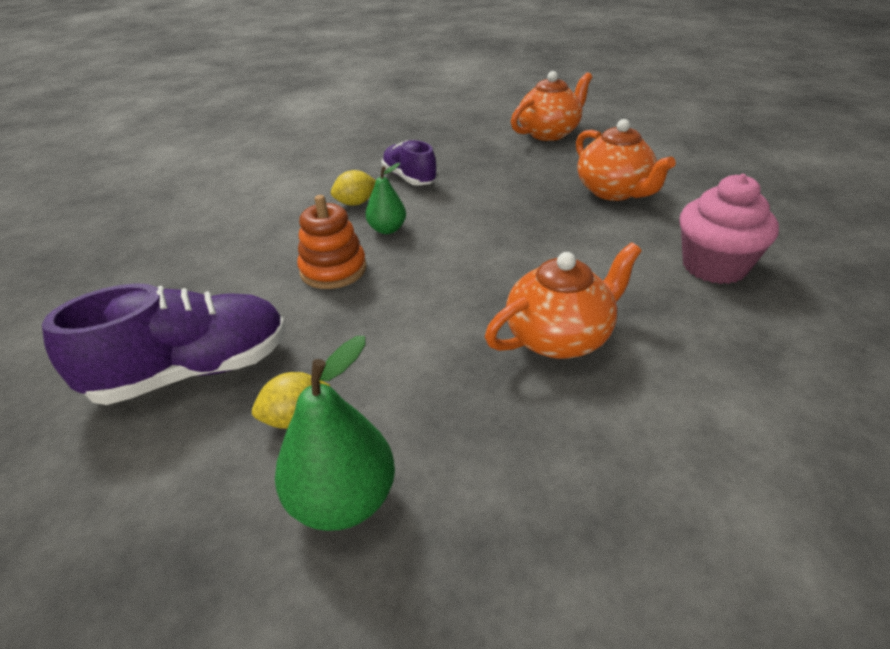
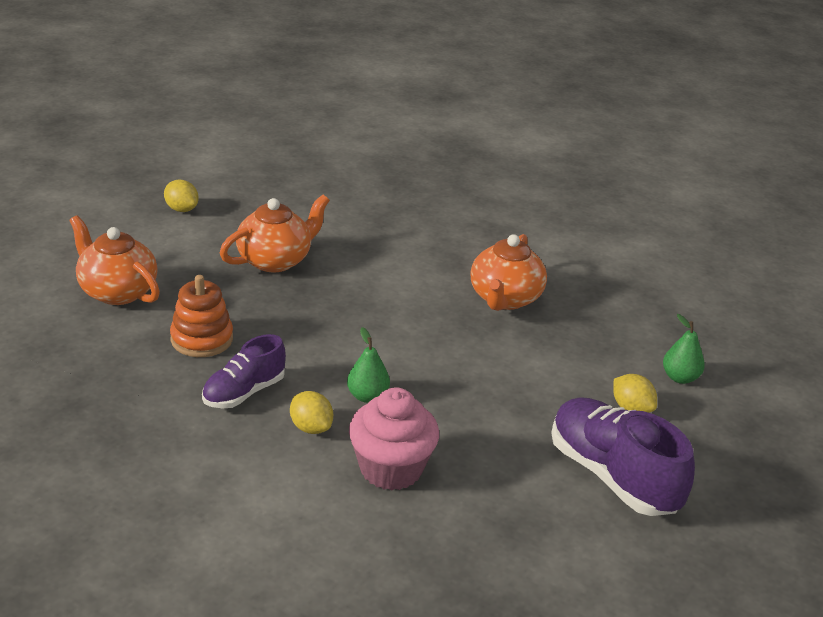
camera: 105 degrees left, 5 degrees down
(333, 270) = (449, 422): orange stacking toy -> orange stacking toy (202, 339)
(343, 500) = (680, 378): green pear -> green pear, size x0.61
(560, 337) = (505, 299): orange teapot -> orange teapot turned 120 degrees counterclockwise
(693, 150) = (181, 209): none -> yellow lemon
(714, 266) = (398, 229): pink cupcake -> pink cupcake (391, 469)

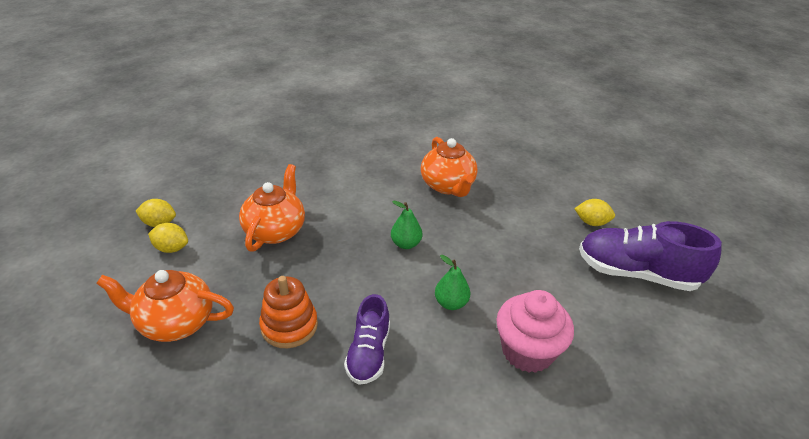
camera: 35 degrees left, 5 degrees up
(311, 427) = (444, 352): yellow lemon -> yellow lemon (171, 248)
(680, 378) = (588, 189): green pear -> green pear (406, 244)

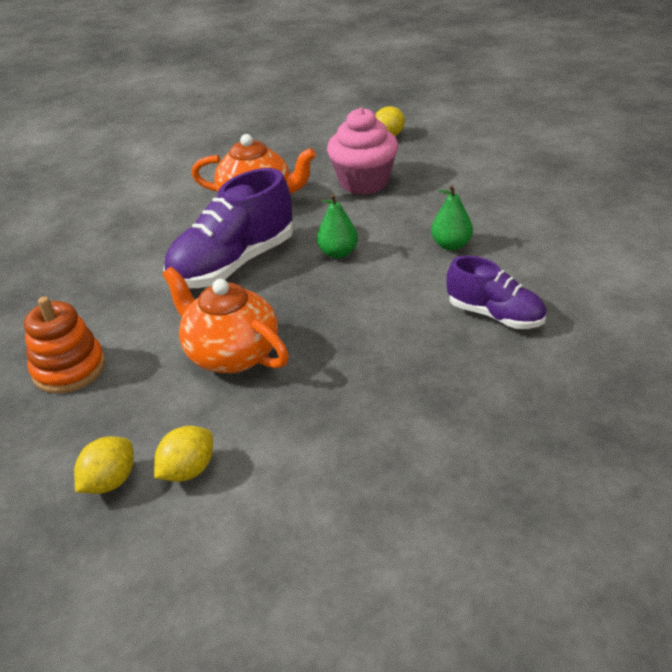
camera: 60 degrees left, 0 degrees up
(175, 322) = (358, 478): orange teapot -> none
(289, 326) = (422, 369): orange stacking toy -> orange stacking toy (69, 369)
(527, 351) = (537, 218): pink cupcake -> pink cupcake (364, 182)
(636, 273) = (471, 136): purple shoe -> purple shoe (233, 264)

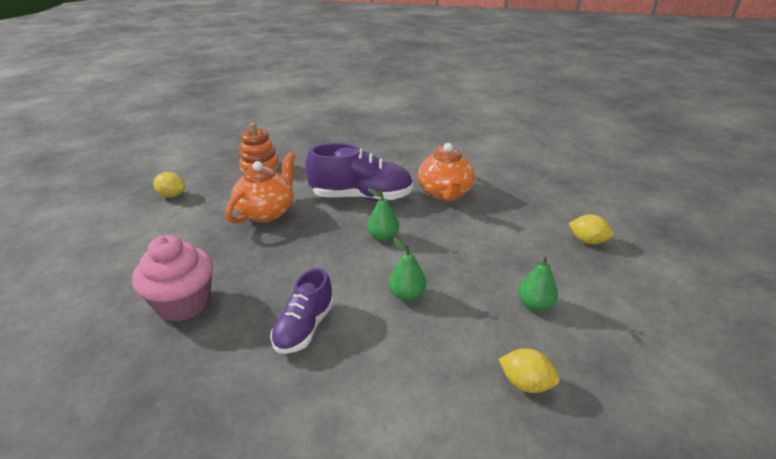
camera: 75 degrees right, 5 degrees down
(188, 470) = (172, 215): yellow lemon -> yellow lemon (525, 383)
(233, 264) = (361, 197): purple shoe -> purple shoe turned 150 degrees clockwise
(364, 182) = (494, 237): pink cupcake -> pink cupcake (183, 303)
(477, 179) = (534, 305): none -> green pear

